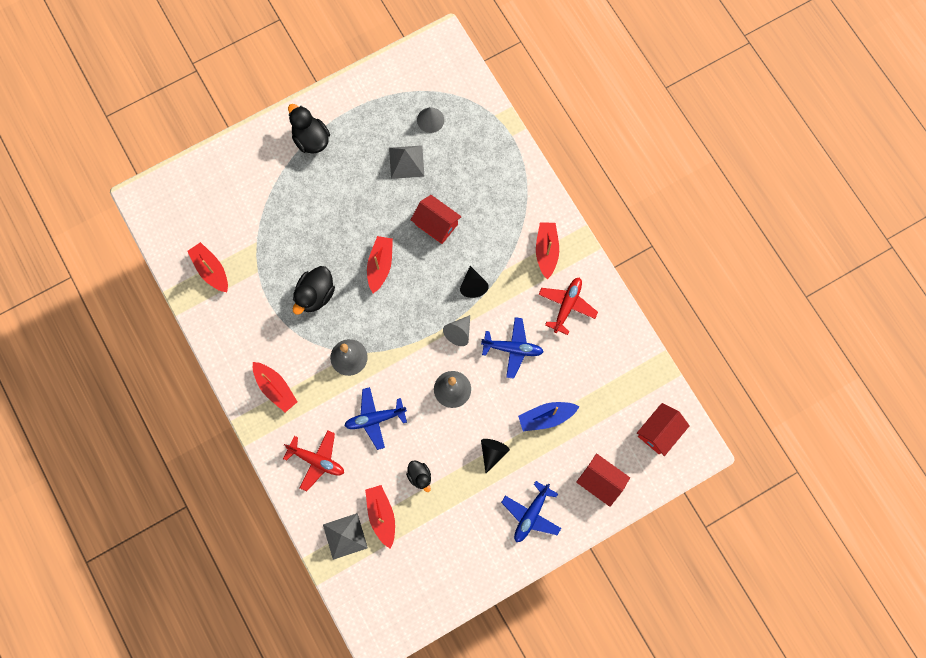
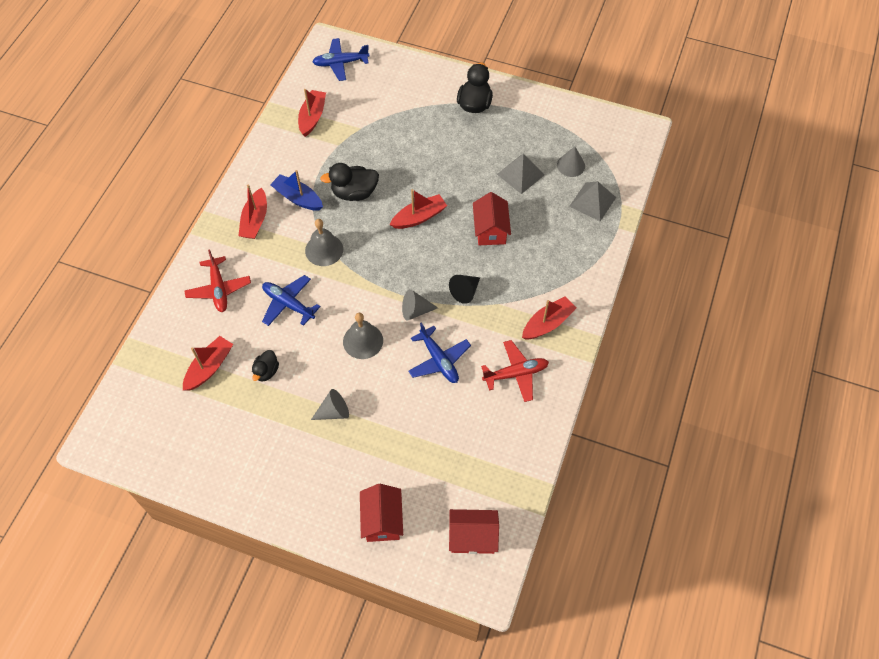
camera: 50 degrees right, 15 degrees down
(345, 536) = (170, 353): grey pyramid -> grey pyramid (592, 201)
(492, 452) = (334, 411): black cone -> grey cone
(531, 514) = (304, 483): blue plane -> blue plane (340, 63)
(546, 417) = (402, 431): blue boat -> blue boat (298, 198)

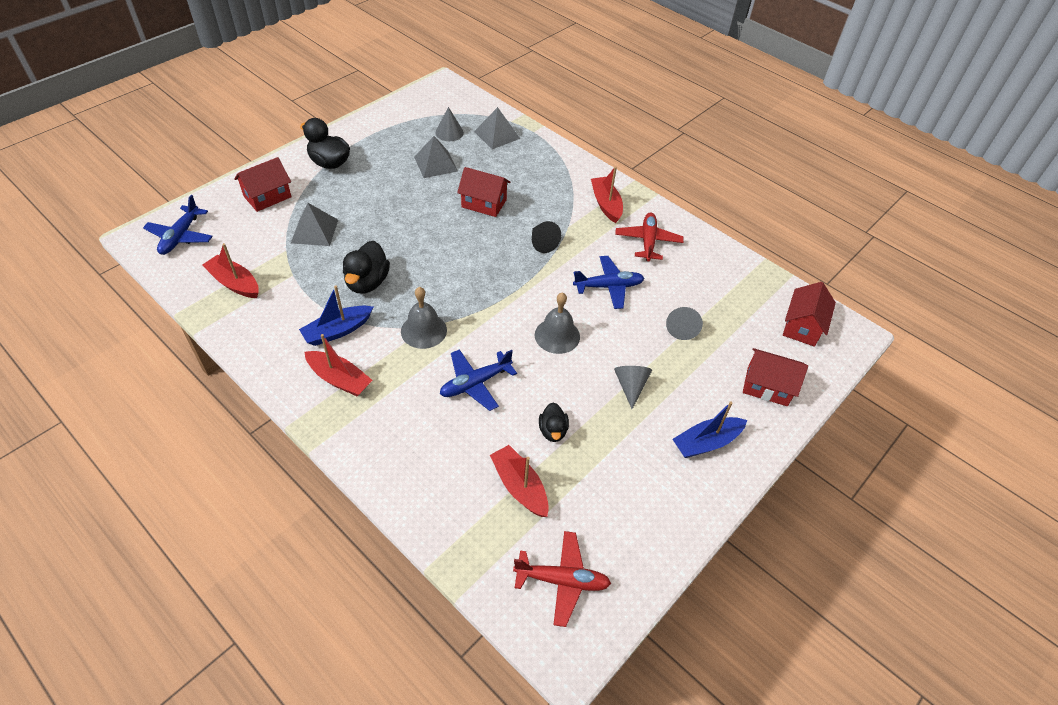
camera: 70 degrees left, 10 degrees down
(219, 289) = (414, 444): red plane -> red plane (562, 580)
(266, 371) = (553, 431): black duck -> black duck turned 45 degrees clockwise
(300, 484) = (706, 442): none -> blue boat
(390, 135) = (314, 231): none -> grey pyramid
(411, 88) = (267, 196): none -> red house
(415, 311) = (543, 284): grey cone -> grey cone (681, 328)
(419, 217) = (434, 245): red boat -> none

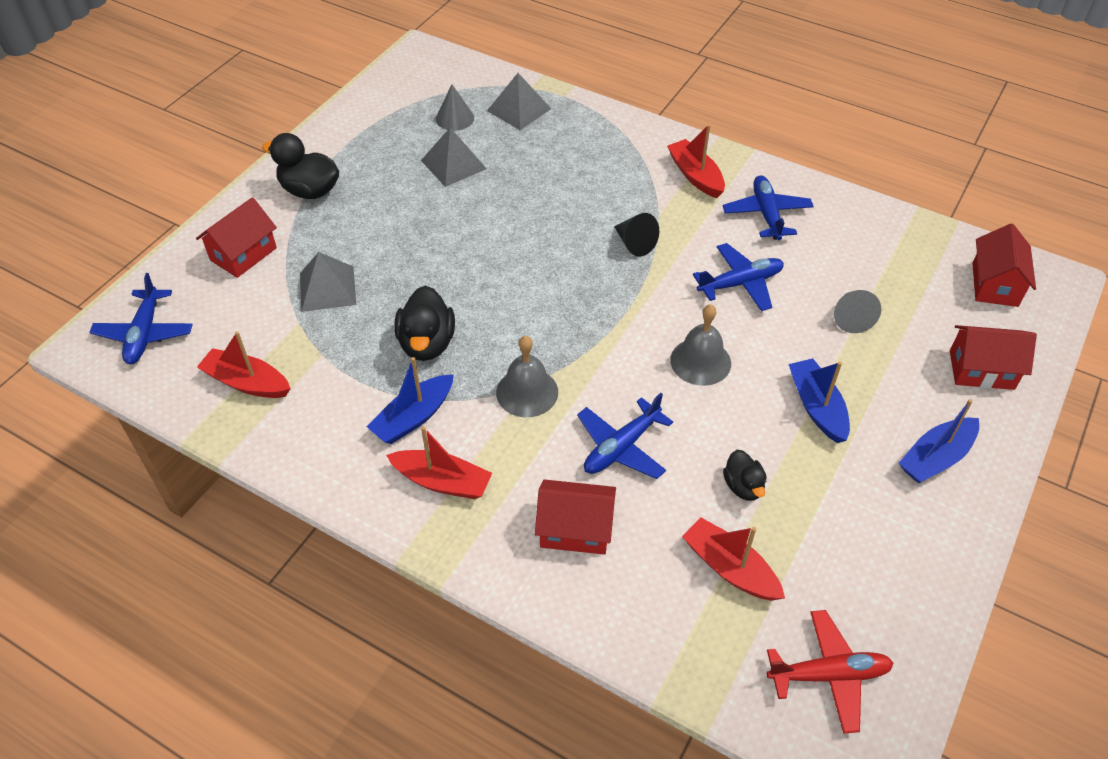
camera: 10 degrees left, 0 degrees up
(484, 203) = (538, 205): red house -> red house (575, 529)
(630, 386) = (817, 407): grey cone -> blue boat
(648, 241) = (766, 214): red plane -> blue plane

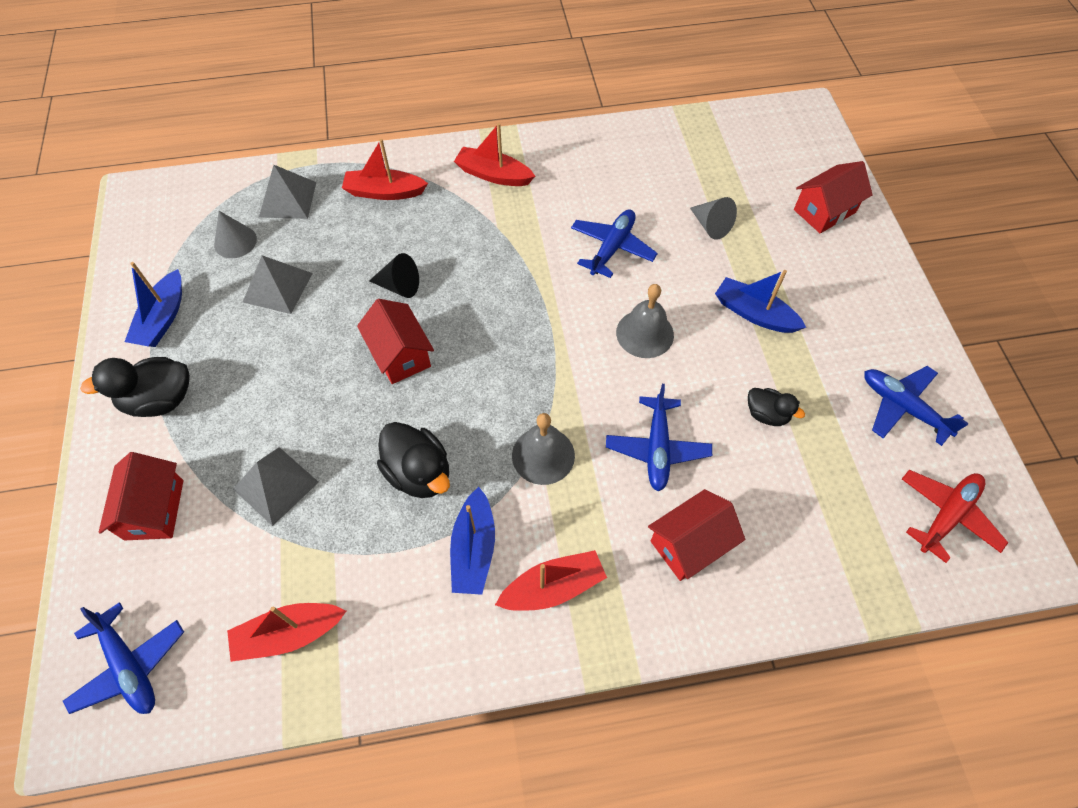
camera: 40 degrees left, 10 degrees up
(634, 243) = (502, 265): black cone -> black cone (399, 286)
(729, 568) = (817, 486): red boat -> red boat (384, 192)
(766, 214) = (576, 176): blue plane -> blue plane (902, 407)
(935, 458) = (858, 298): blue boat -> blue boat (163, 318)
(995, 284) = (774, 138): red house -> red house (400, 354)

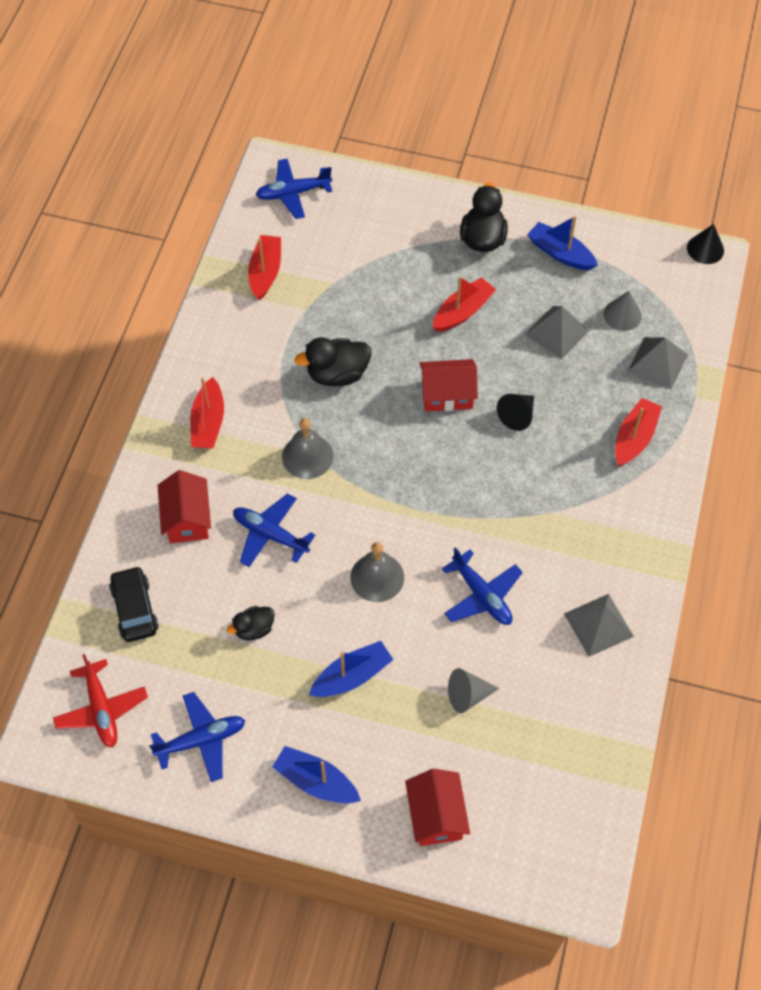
camera: 115 degrees right, 0 degrees up
(124, 201) = (705, 249): none -> black cone
(154, 509) = (393, 221): red house -> none
(276, 485) = (374, 289): grey pyramid -> grey pyramid (598, 625)
(474, 549) = (262, 387): blue boat -> blue boat (316, 781)
(493, 175) = (619, 534): red boat -> red boat (463, 311)
(825, 542) = (135, 609): none -> black car

